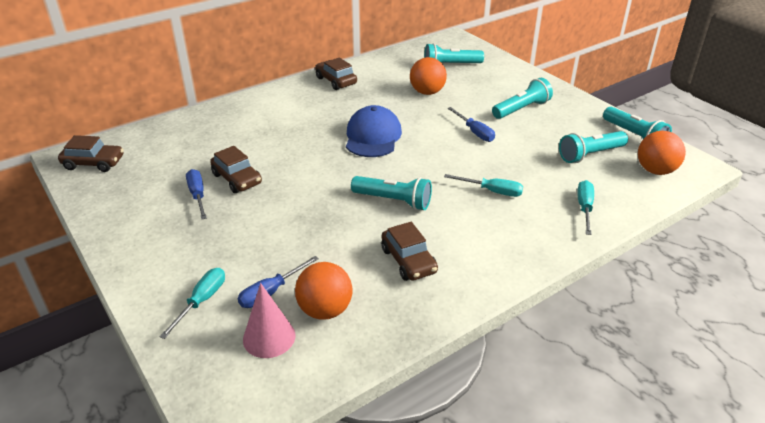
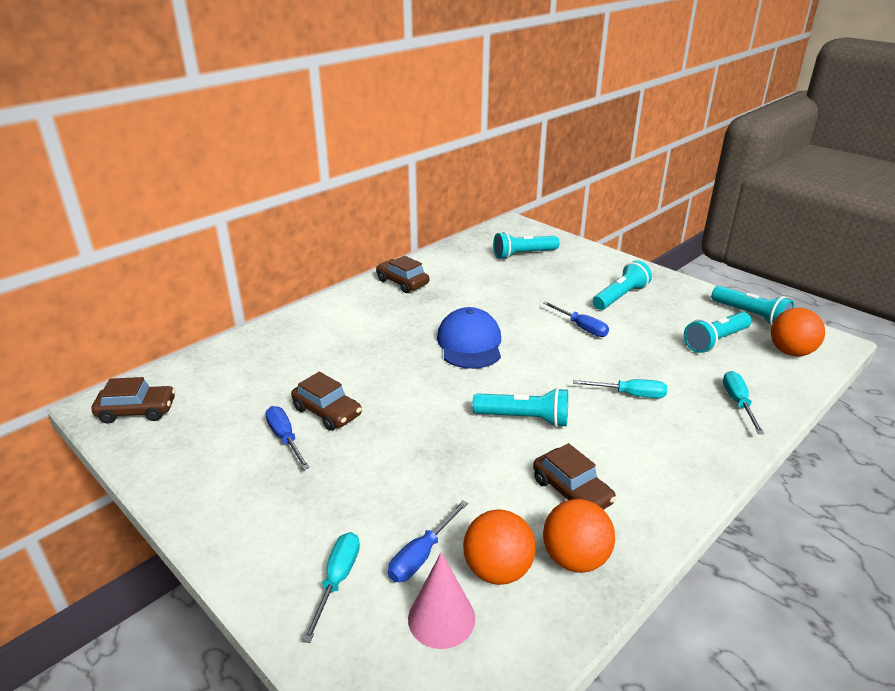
camera: 10 degrees left, 5 degrees down
(427, 92) = (510, 287): orange ball -> orange ball (575, 559)

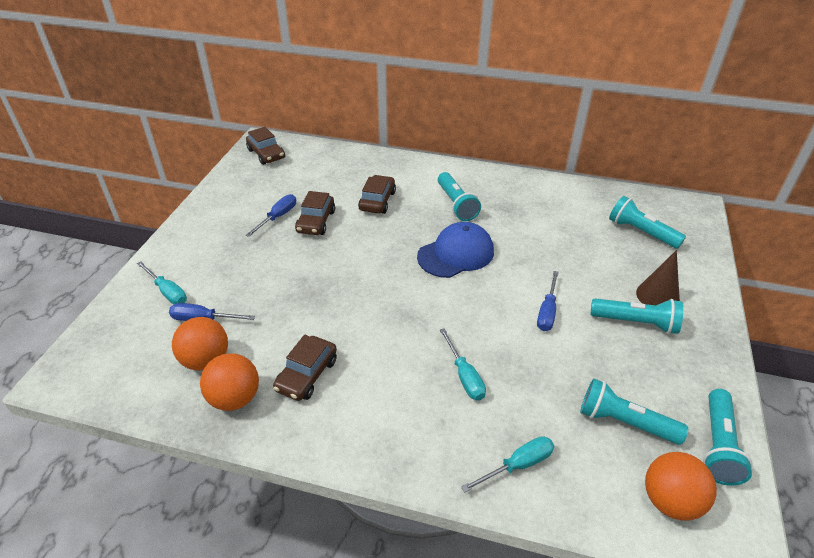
camera: 60 degrees right, 10 degrees up
(337, 580) = (167, 292): turquoise screwdriver -> turquoise screwdriver turned 60 degrees clockwise
(402, 282) = (510, 186): brown car -> brown car (377, 201)
(441, 618) = (155, 348): pink cone -> none
(524, 418) = (378, 319): turquoise flashlight -> turquoise flashlight (456, 204)
(599, 277) = (657, 296): none -> brown cone

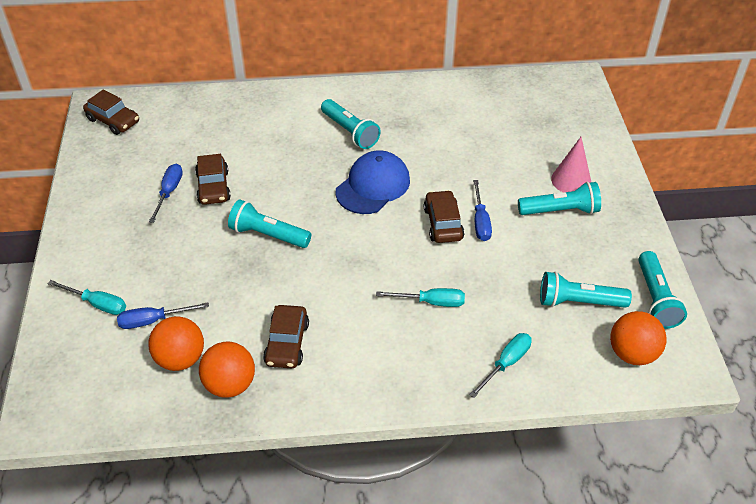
camera: 20 degrees left, 5 degrees up
(377, 201) = (267, 148): brown car -> brown car (443, 223)
(464, 376) = (431, 302): turquoise screwdriver -> turquoise screwdriver turned 45 degrees counterclockwise
(641, 232) = (537, 119): turquoise flashlight -> turquoise flashlight (268, 235)
(657, 296) = (571, 180): brown cone -> pink cone

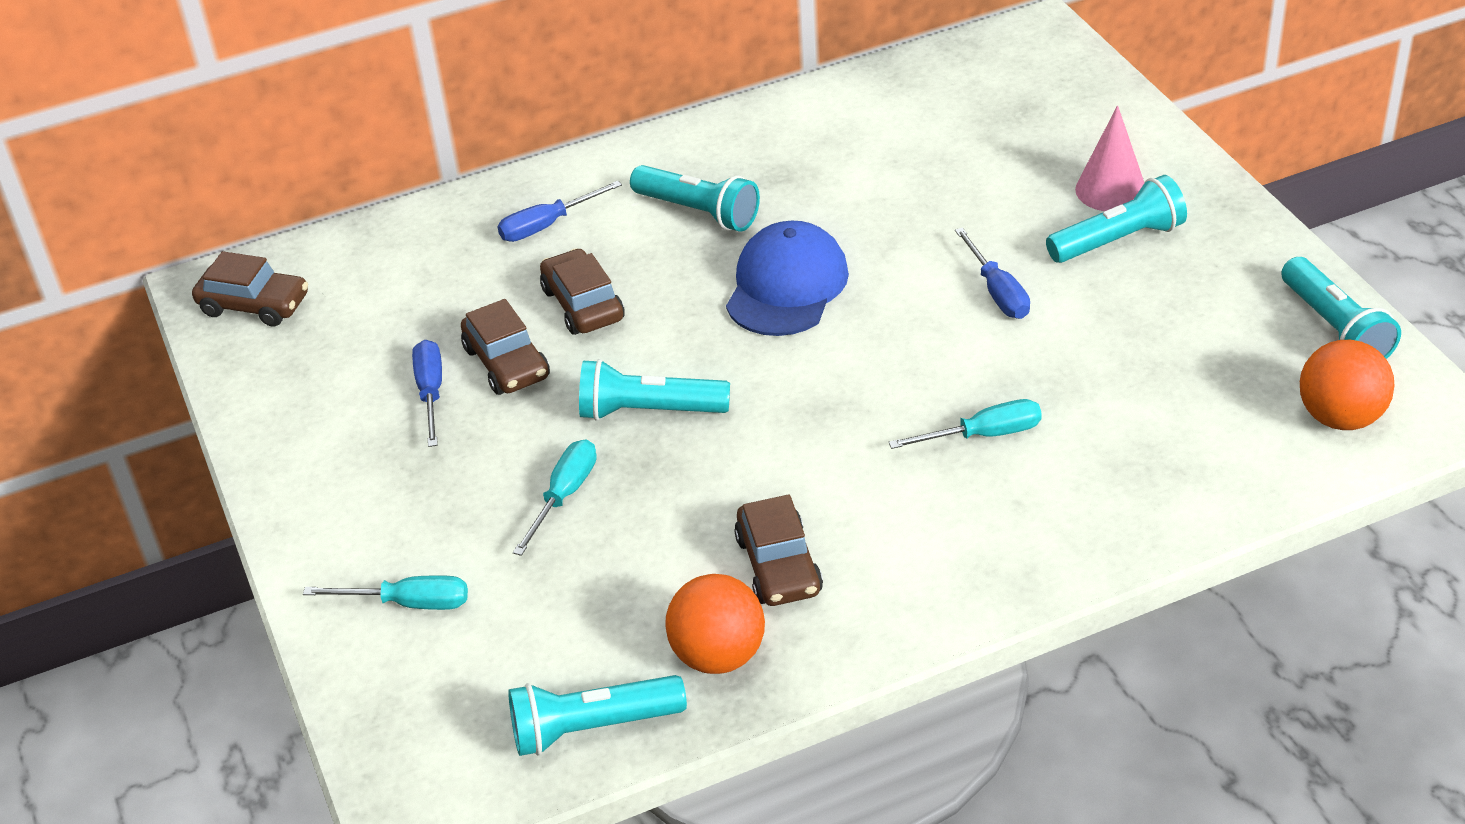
camera: 15 degrees left, 5 degrees down
(153, 320) = (525, 600): blue screwdriver -> blue screwdriver (547, 225)
(180, 359) = (609, 643): orange ball -> none
(443, 223) = (937, 312): brown car -> brown car (582, 304)
(506, 363) = (1153, 489): turquoise screwdriver -> turquoise screwdriver (564, 496)
(579, 302) = (1219, 367): turquoise flashlight -> turquoise flashlight (593, 728)

